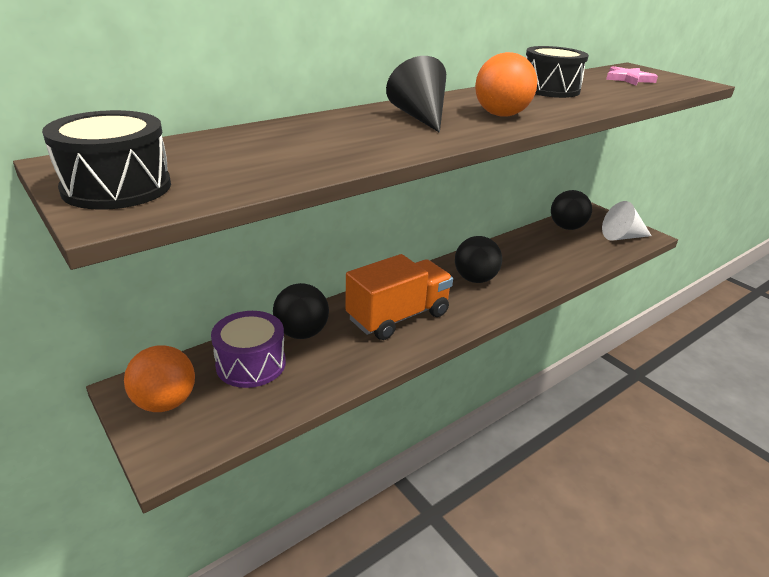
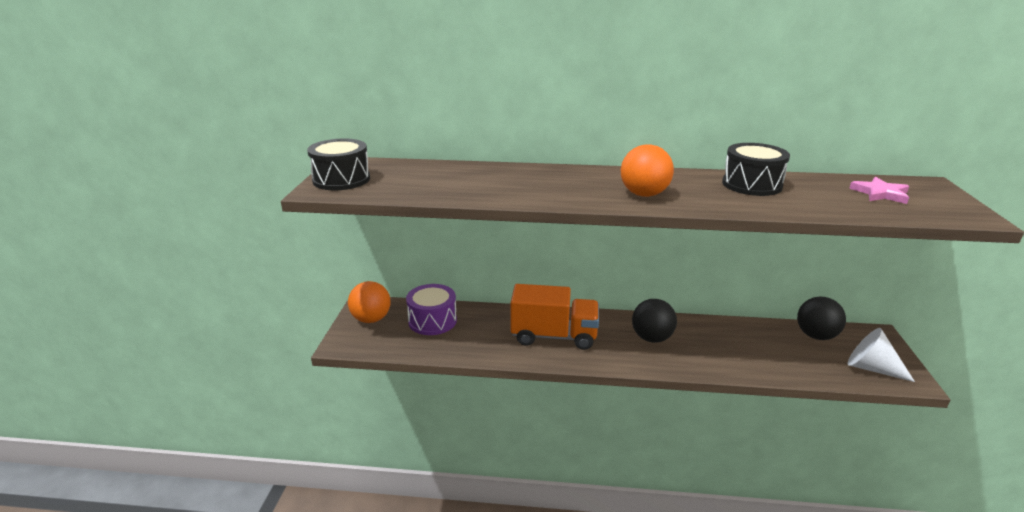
camera: 45 degrees right, 5 degrees down
(301, 333) = (481, 317): black ball -> none
(419, 117) = (577, 181): black cone -> none

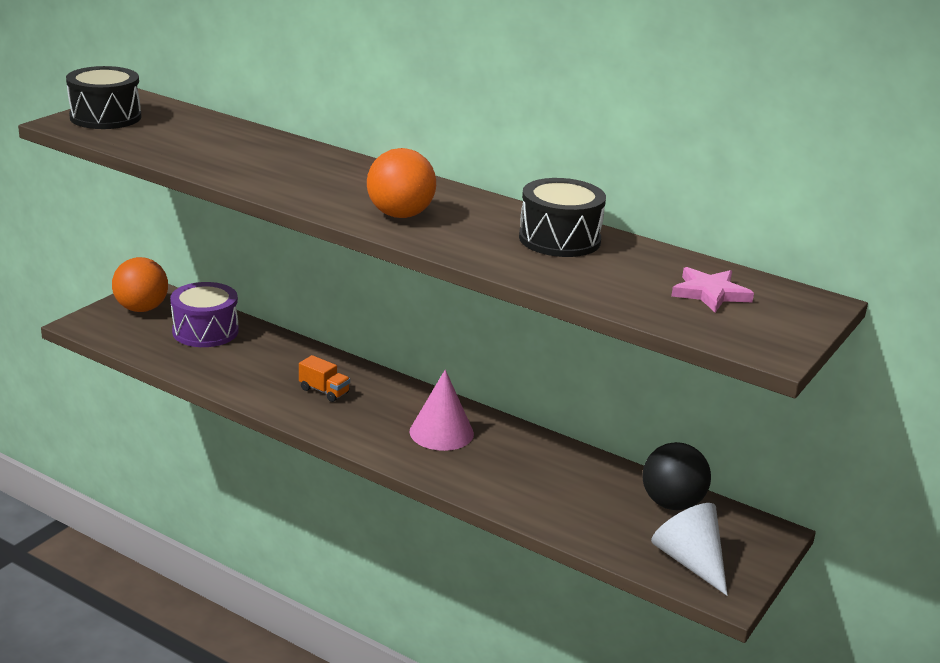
camera: 25 degrees right, 0 degrees up
(554, 336) = (324, 391): orange truck -> orange truck, size x0.42
(651, 338) = (441, 432): black ball -> pink cone

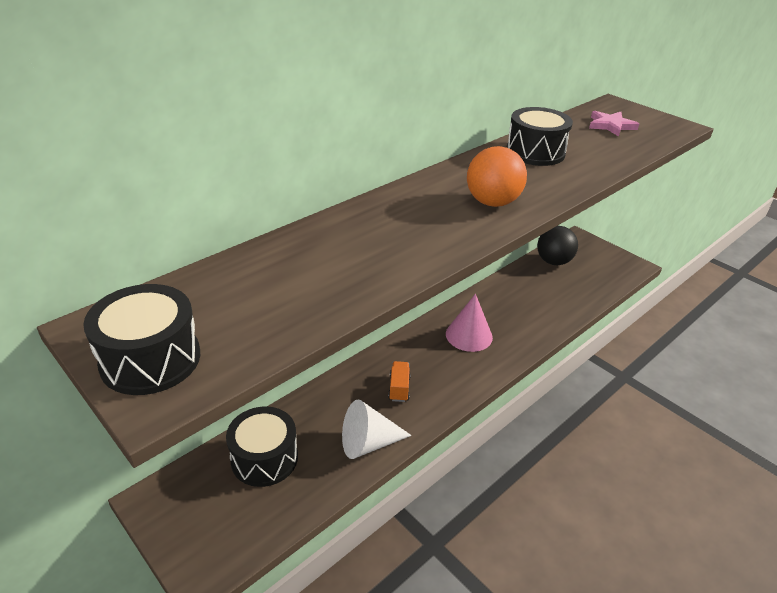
camera: 75 degrees left, 10 degrees up
(141, 309) = (190, 511): orange ball -> none
(205, 331) = (264, 458): purple drum -> black drum
(324, 391) = (399, 388): orange truck -> orange truck turned 45 degrees counterclockwise
(690, 561) = (608, 269): white cone -> white cone (368, 443)

